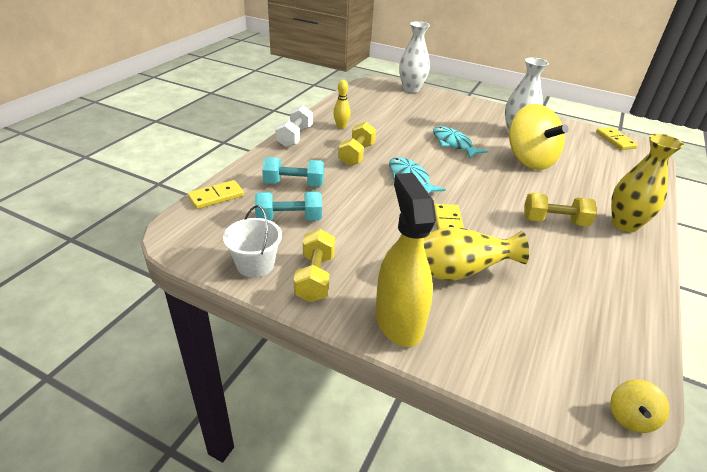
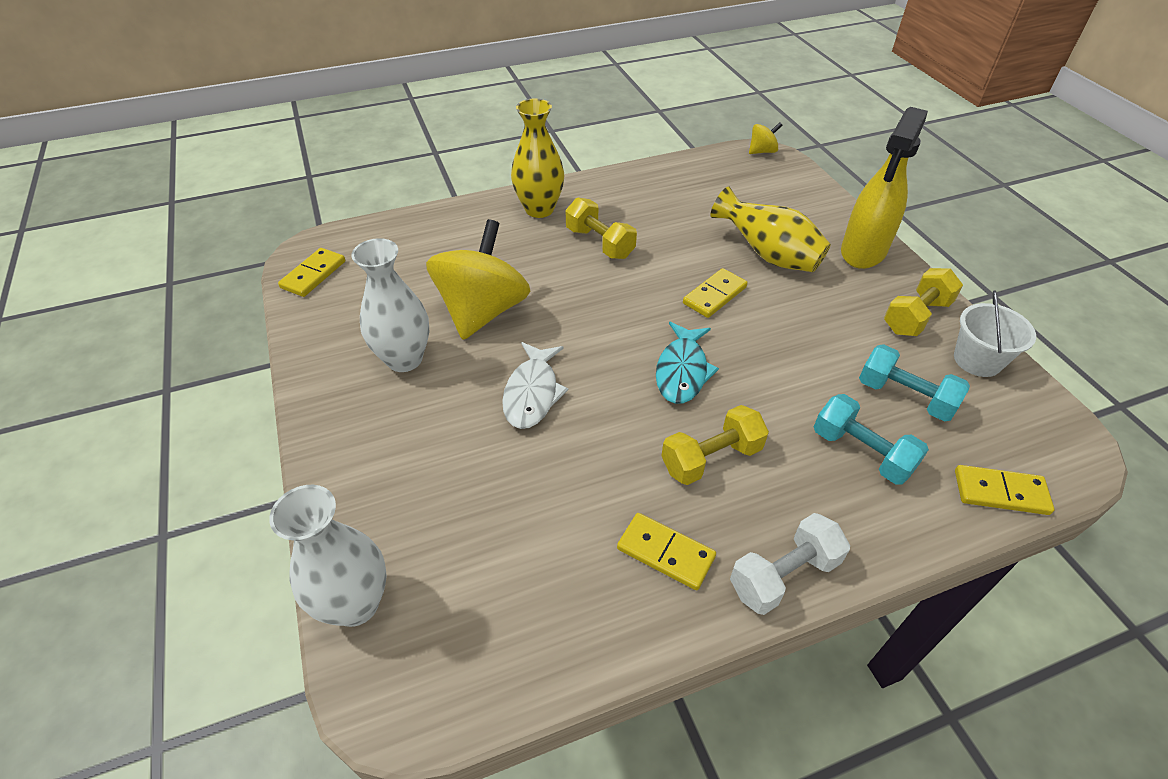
camera: 135 degrees left, 10 degrees up
(341, 127) = (665, 553): yellow bowling pin -> yellow domino
(453, 144) = (532, 393): turquoise fish -> white fish

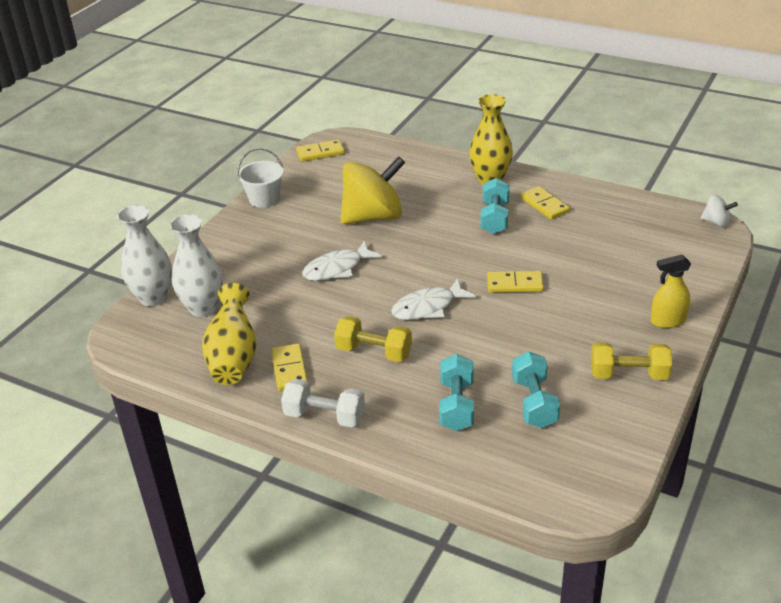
camera: 50 degrees right, 10 degrees down
(404, 359) = (304, 217): white vase -> white vase (203, 308)
(599, 243) = (494, 218): yellow dumbbell -> turquoise dumbbell
(682, 371) = (428, 307): turquoise fish -> white fish
(762, 151) = (716, 222): yellow spinning top -> white spinning top
(768, 255) = (592, 284): yellow vase -> yellow vase (234, 357)
(863, 251) = (667, 321): yellow spray bottle -> yellow spray bottle, size x0.58
(977, 360) = (623, 420): white bucket -> white bucket (264, 199)
(1000, 492) = (501, 476): yellow domino -> yellow domino (544, 205)

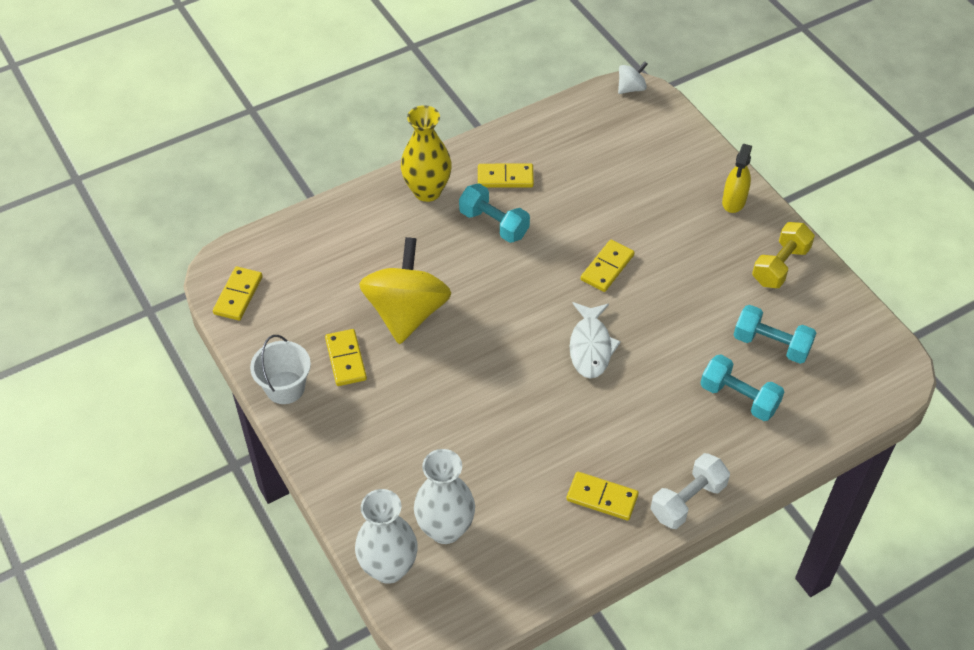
camera: 60 degrees left, 15 degrees up
(234, 357) = (548, 535): yellow vase -> none
(309, 210) = (345, 359): none -> yellow domino
(337, 268) = (471, 385): white fish -> none
(374, 352) = (625, 420): yellow dumbbell -> none

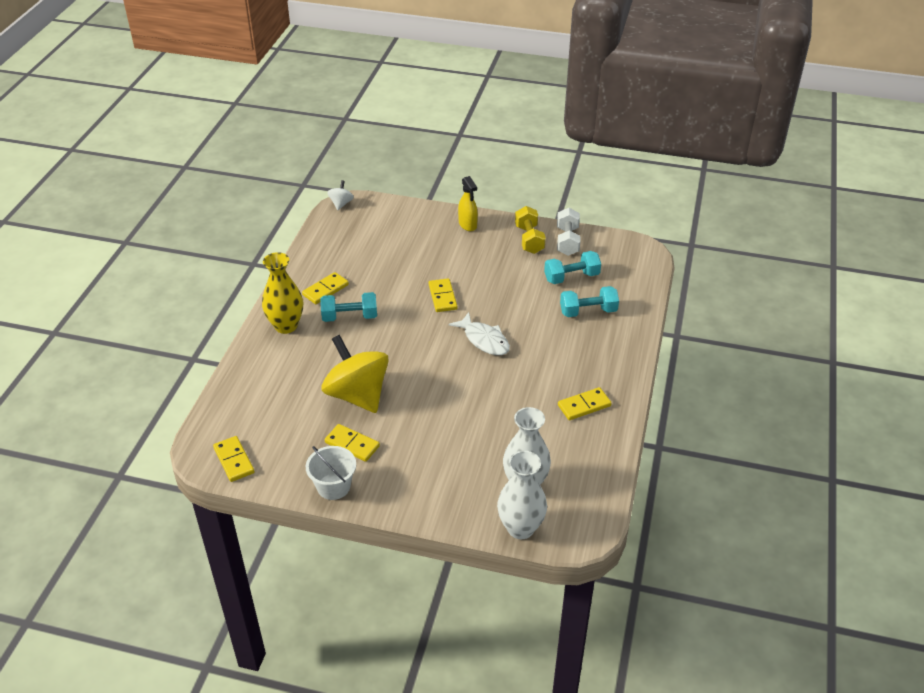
camera: 45 degrees left, 10 degrees down
(687, 500) = (625, 375): white dumbbell -> white dumbbell (567, 241)

